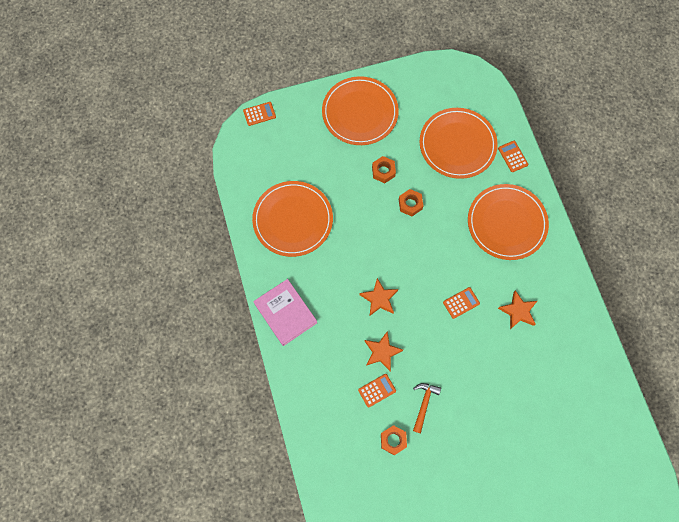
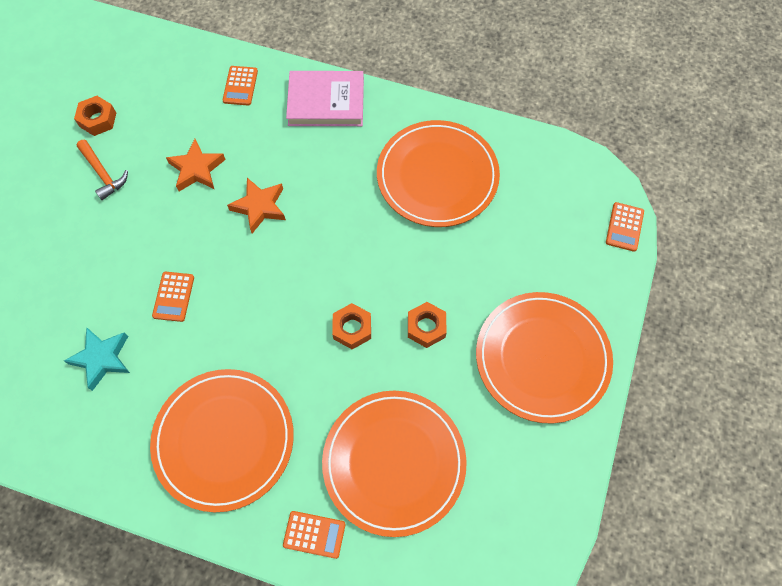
camera: 125 degrees right, 5 degrees down
(377, 390) = (161, 137): orange calculator -> orange calculator (240, 86)
(518, 311) = (102, 358): orange star -> turquoise star

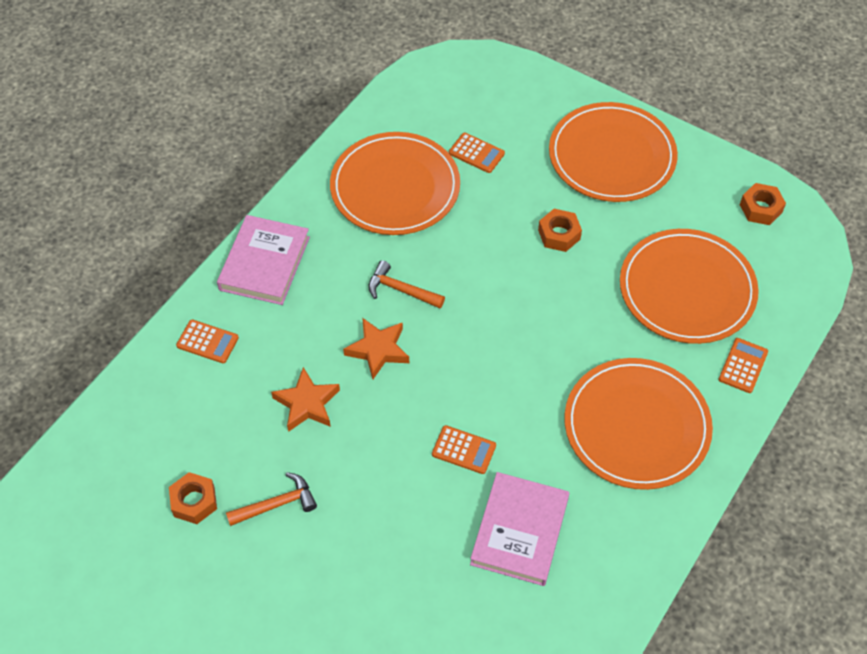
camera: 75 degrees left, 10 degrees down
(102, 358) = (519, 531): turquoise star -> pink book
(326, 208) = (401, 290): none -> orange hammer
(352, 328) = (545, 294): orange nut -> orange nut (760, 208)
(624, 227) = (498, 63): orange calculator -> orange calculator (476, 153)

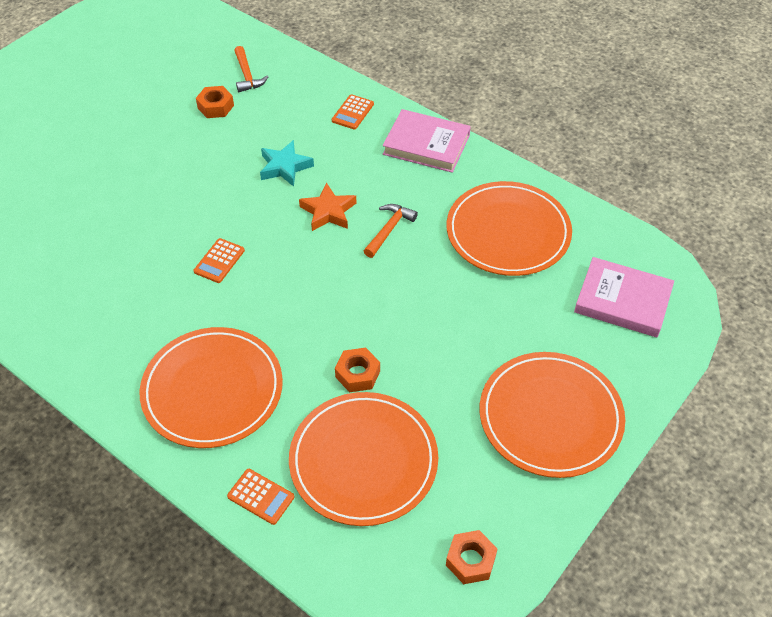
camera: 95 degrees right, 5 degrees down
(277, 504) = (201, 149): orange hammer -> orange hammer (247, 75)
(307, 403) = (285, 167): orange star -> turquoise star
(476, 153) = (552, 297): orange calculator -> none
(519, 531) = (134, 291): pink book -> pink book (622, 301)
(559, 234) = (444, 355): orange nut -> orange nut (357, 374)

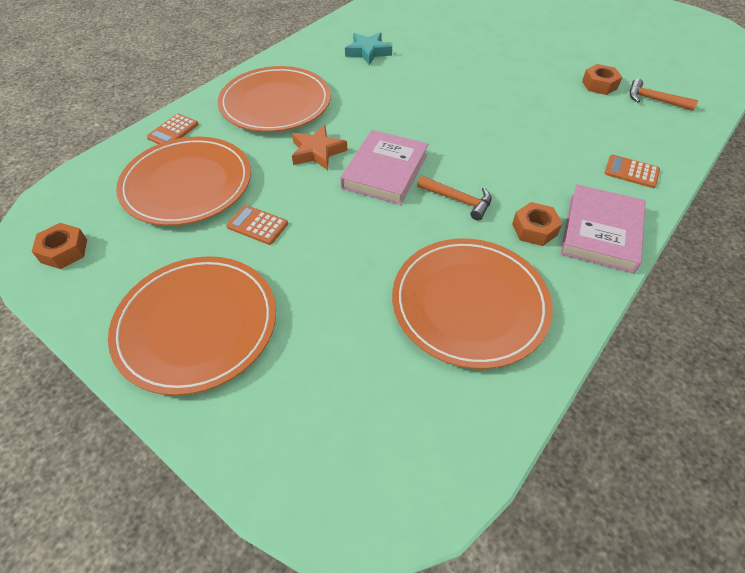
camera: 90 degrees right, 0 degrees up
(219, 261) = (407, 98): orange calculator -> orange calculator (257, 225)
(247, 75) = (654, 100): orange hammer -> orange hammer turned 45 degrees clockwise
(285, 167) = (531, 128): turquoise star -> turquoise star (368, 52)
(328, 212) = (476, 158): orange star -> orange star (317, 152)
(357, 374) = (278, 180): orange nut -> orange nut (534, 229)
(622, 301) = (359, 426): pink book -> pink book (385, 171)

